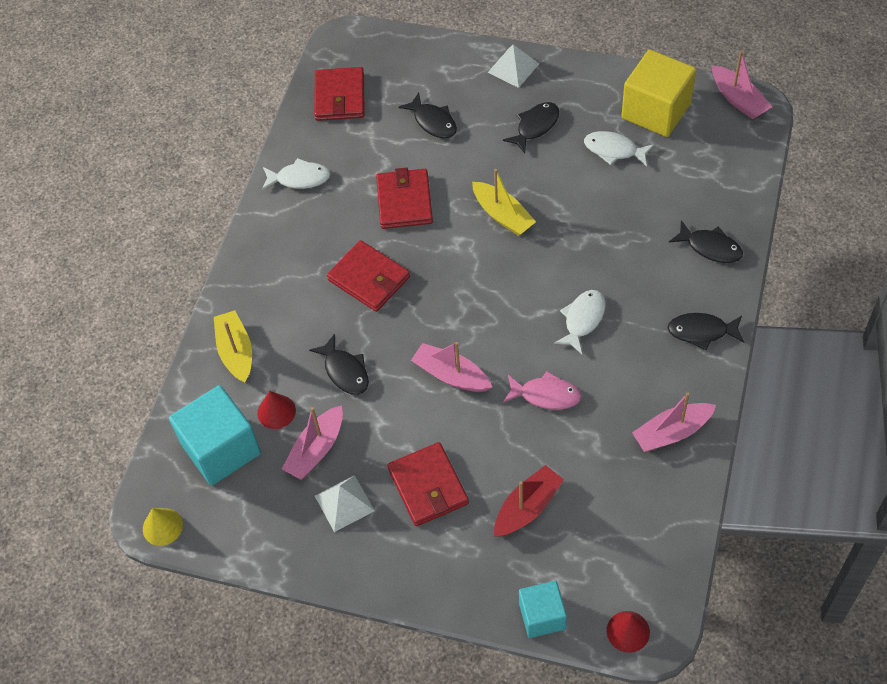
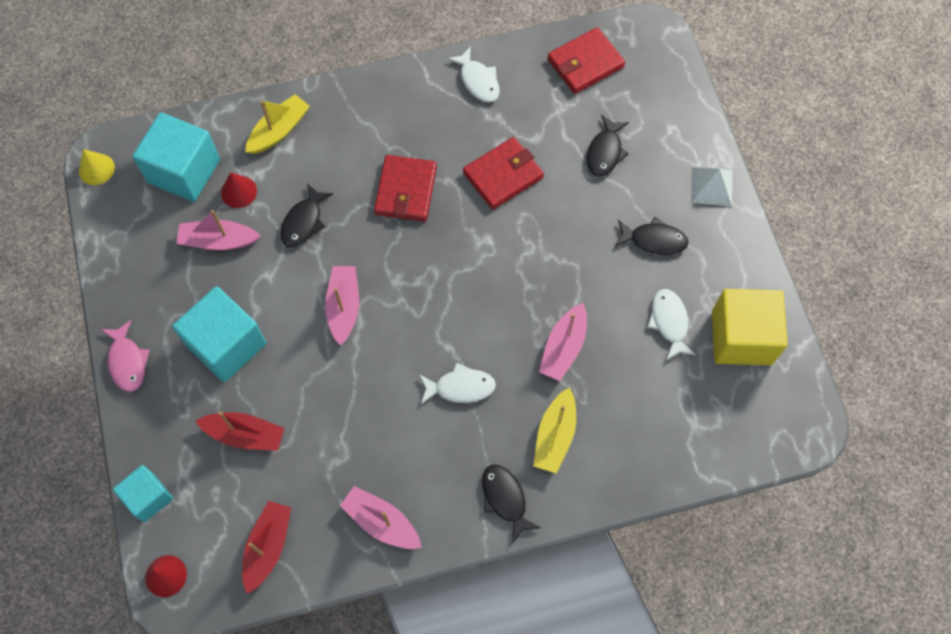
camera: 55 degrees right, 10 degrees up
(344, 503) = (180, 288): white pyramid -> none
(428, 486) = (226, 345): red wallet -> turquoise cube
(502, 215) = (536, 263): yellow boat -> yellow boat (555, 436)
(546, 395) = (364, 395): pink fish -> pink fish (127, 361)
(646, 533) = (268, 547): none -> red boat
(710, 247) = (606, 463): black fish -> none
(738, 99) = (805, 408): pink boat -> pink boat (563, 347)

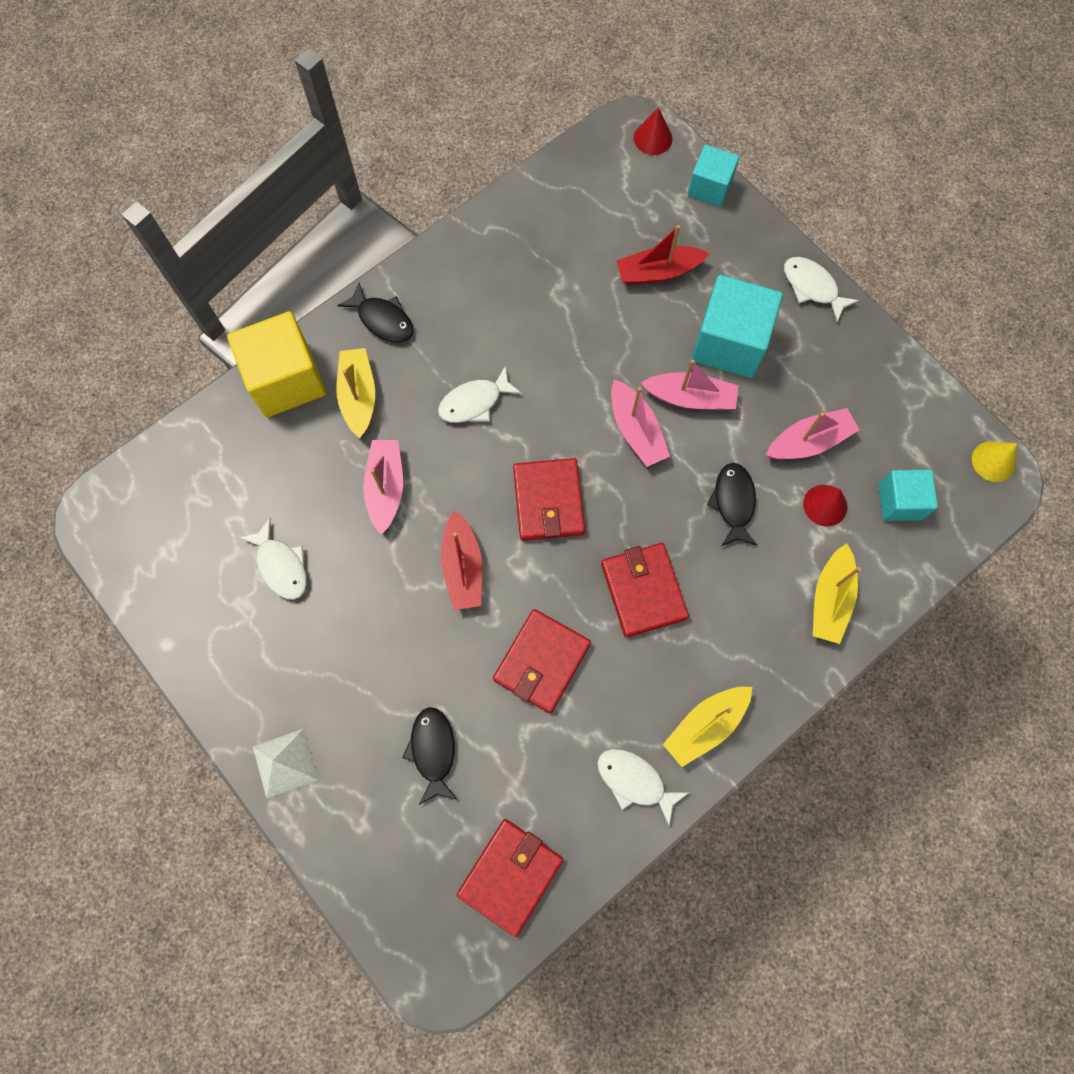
camera: 155 degrees right, 5 degrees up
(127, 361) = (812, 287): pink fish -> white fish
(184, 171) = (899, 502): turquoise cube -> turquoise cube, size x0.60
(268, 547) = (579, 194): red boat -> red boat (462, 567)
(381, 522) = (489, 254): pink boat -> pink boat (690, 398)
(413, 92) = (705, 726): none -> yellow boat
(441, 282) = (548, 501): none -> red wallet
(654, 240) = (331, 658): black fish -> none
(741, 337) = (195, 583): yellow cube -> yellow cube (286, 380)

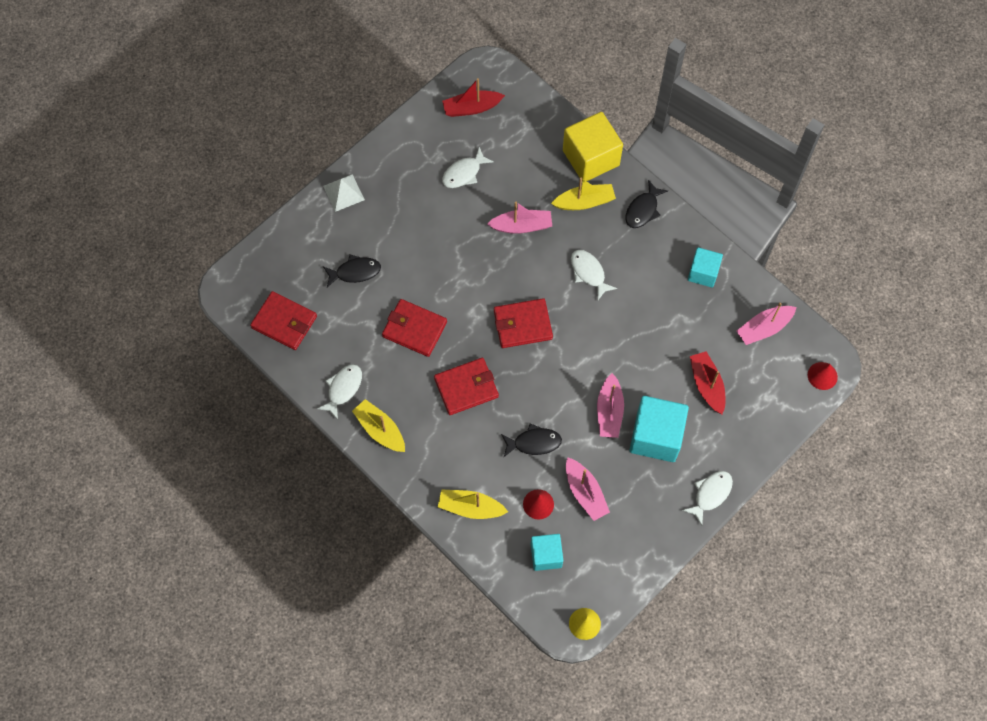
camera: 85 degrees right, 5 degrees down
(462, 567) = (472, 277): red boat -> red boat (471, 108)
(636, 430) = (580, 377): pink boat -> pink boat (764, 328)
(709, 187) = (785, 418): turquoise cube -> turquoise cube (703, 273)

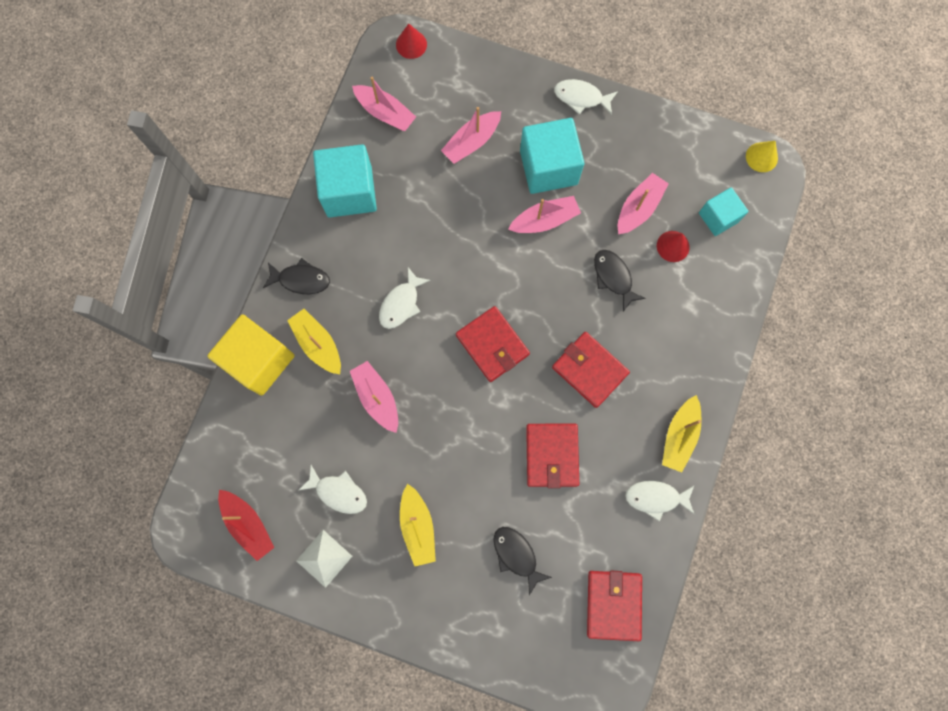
camera: 115 degrees left, 10 degrees up
(343, 193) = (424, 621): white pyramid -> white pyramid (324, 558)
(470, 507) = (710, 308): yellow boat -> yellow boat (418, 526)
(703, 273) = (349, 192): turquoise cube -> turquoise cube, size x1.68
(707, 385) = (471, 142): red boat -> pink boat

